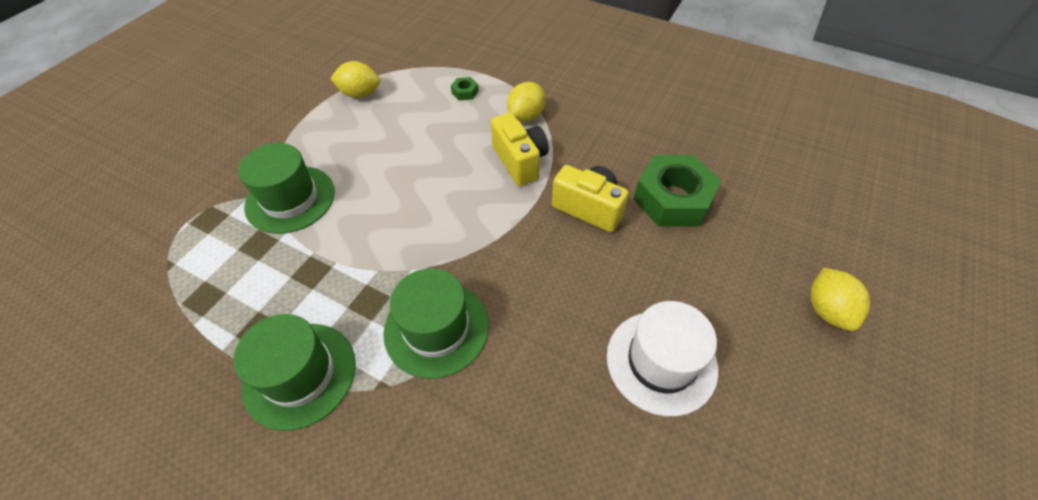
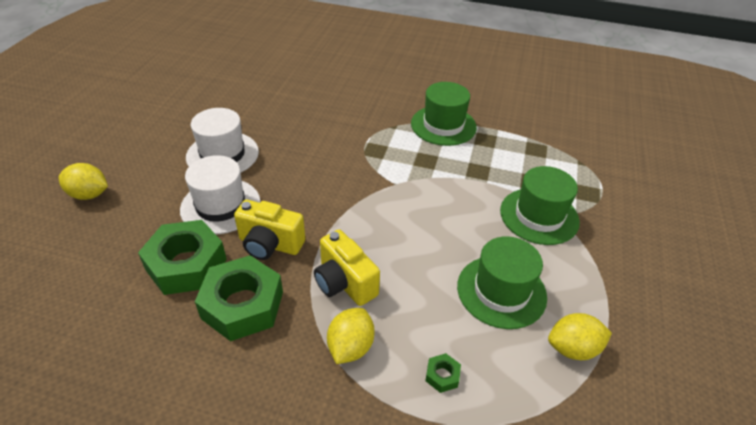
camera: 165 degrees right, 10 degrees down
(436, 328) = (373, 153): green hat -> green hat (501, 291)
(613, 156) = (242, 305): none -> green nut
(649, 266) = (220, 206): none -> white hat
(826, 310) = (89, 194): yellow lemon -> yellow lemon turned 60 degrees counterclockwise

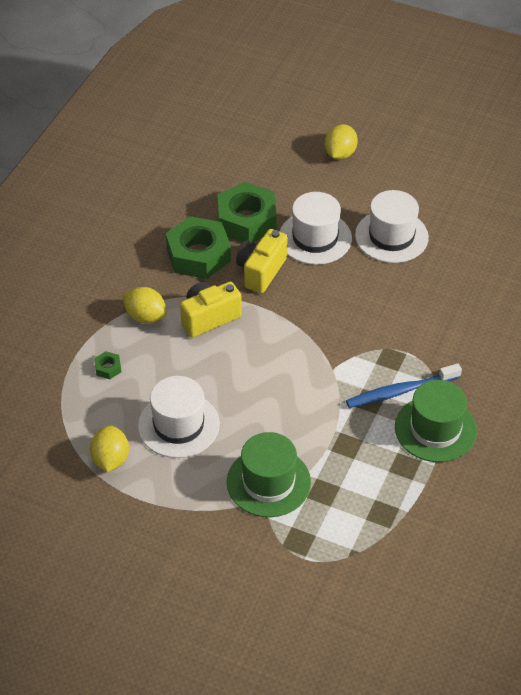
camera: 100 degrees right, 5 degrees up
(410, 144) = (400, 391): none -> blue toothbrush
(501, 291) = (178, 425): green hat -> white hat

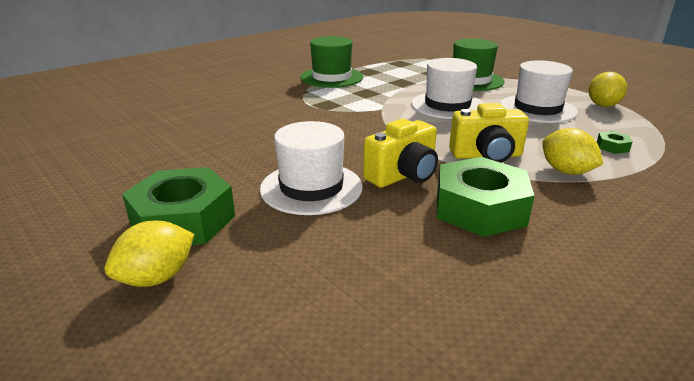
camera: 155 degrees left, 20 degrees down
(246, 220) = (388, 228): green nut -> green nut (183, 220)
(391, 236) = (222, 168): white hat -> white hat (447, 105)
(400, 391) = (338, 92): blue toothbrush -> none

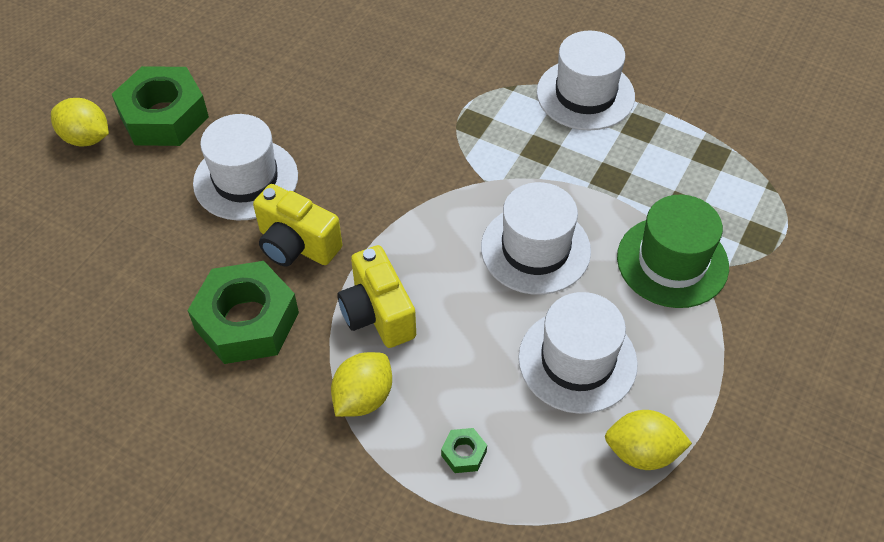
camera: 70 degrees right, 25 degrees up
(331, 77) = (585, 94): green hat -> white hat

